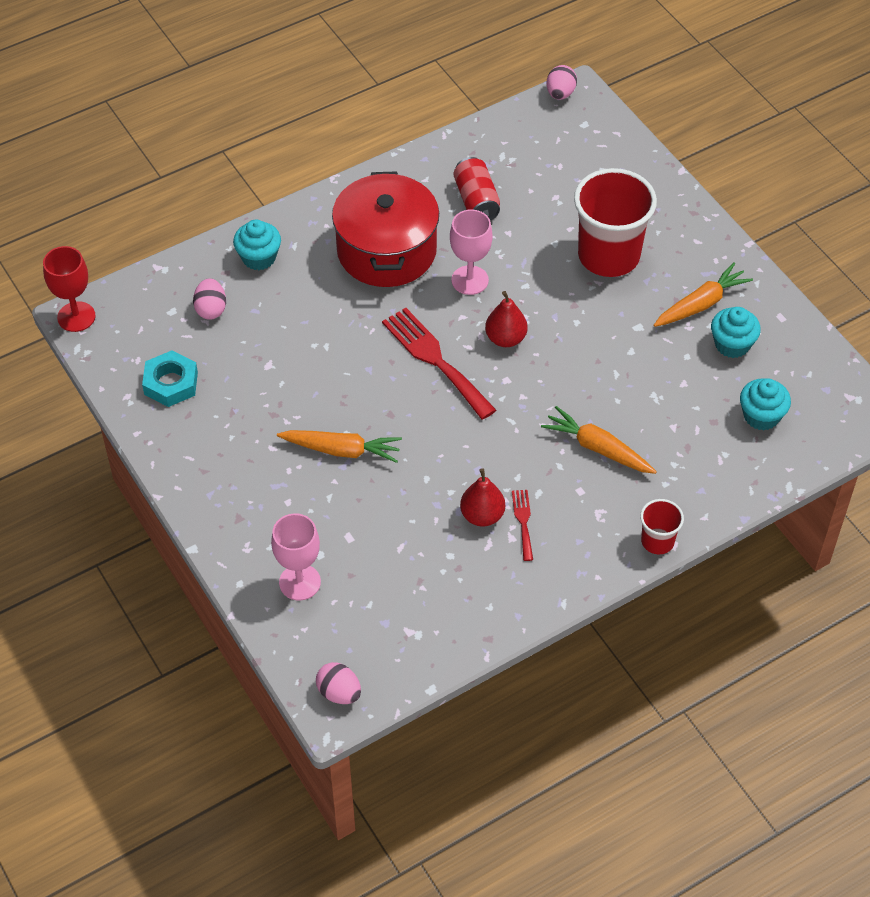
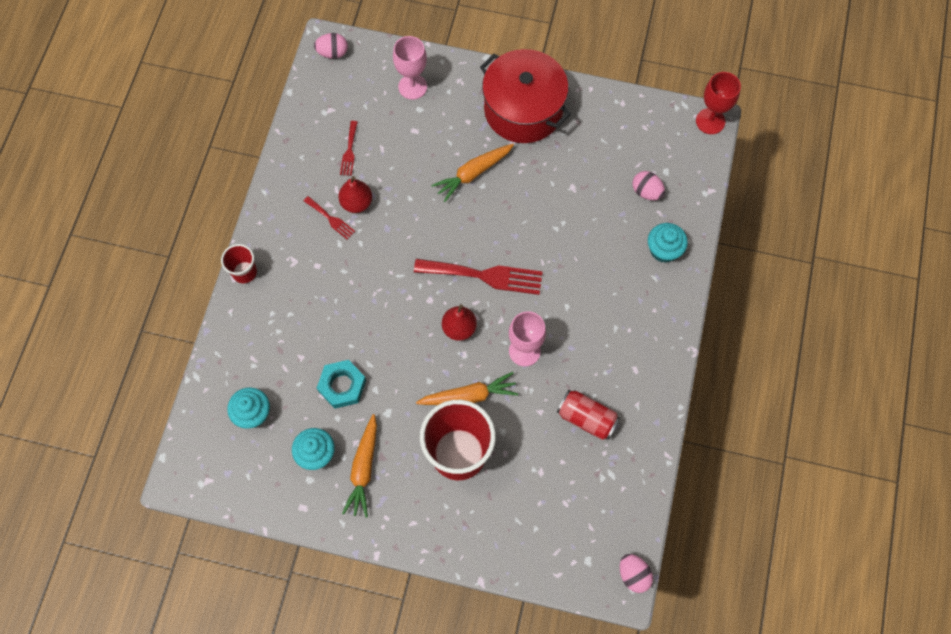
camera: 135 degrees right, 15 degrees up
(171, 383) = (609, 130): turquoise nut -> turquoise nut (342, 386)
(386, 250) = (597, 325): red pot -> red pot (523, 110)
(435, 571) = (349, 151): none -> red fork
(598, 448) = (332, 302): orange carrot -> orange carrot (469, 396)

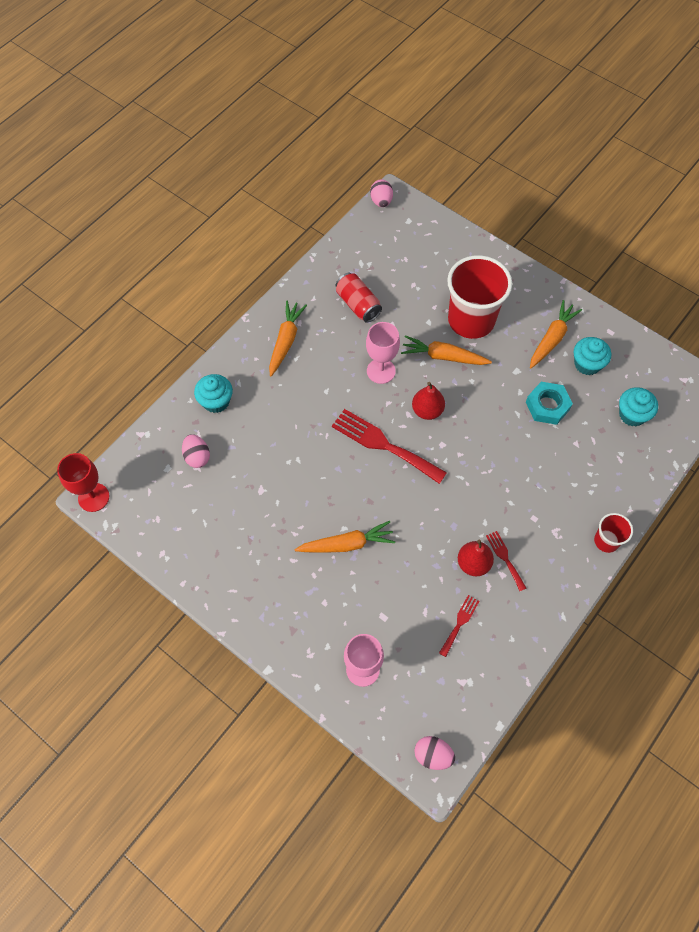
camera: 155 degrees left, 5 degrees down
(523, 110) = (262, 590): red pot -> none
(636, 342) = (286, 341): none -> orange carrot

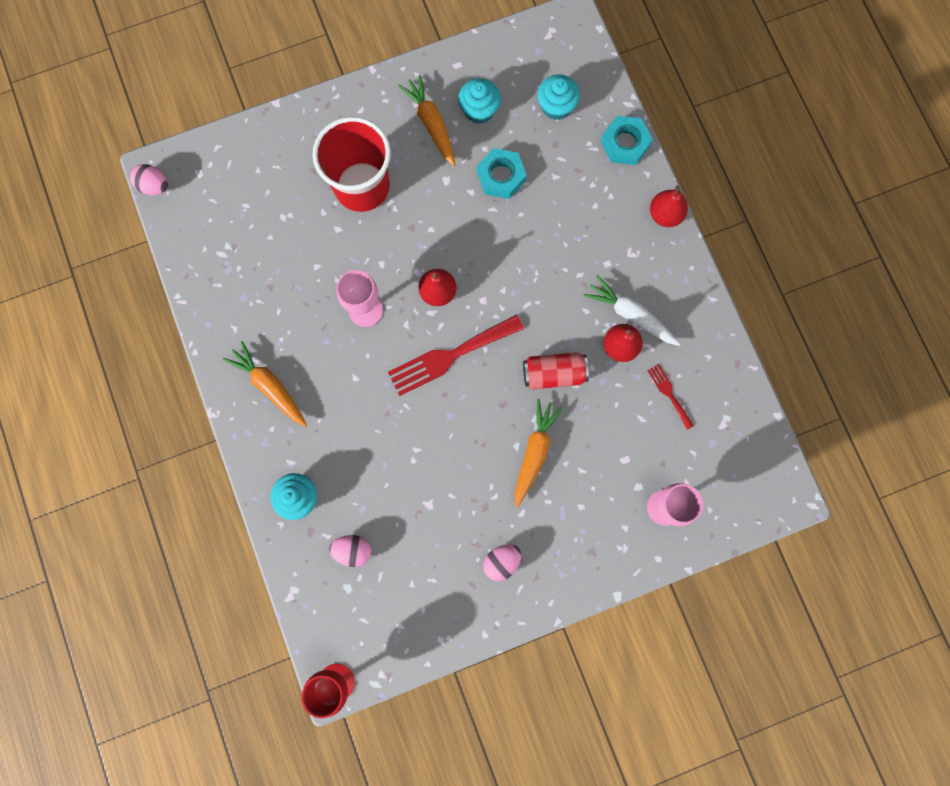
camera: 60 degrees left, 15 degrees up
(358, 304) = (271, 287): red can -> red can (554, 374)
(433, 755) = (773, 489): pink egg -> pink egg (501, 562)
(443, 356) = (387, 239): orange carrot -> none
(505, 558) = (631, 314): red fork -> white carrot
(606, 541) = (665, 214): red cup -> red pear
(641, 479) = (625, 143): none -> turquoise nut

